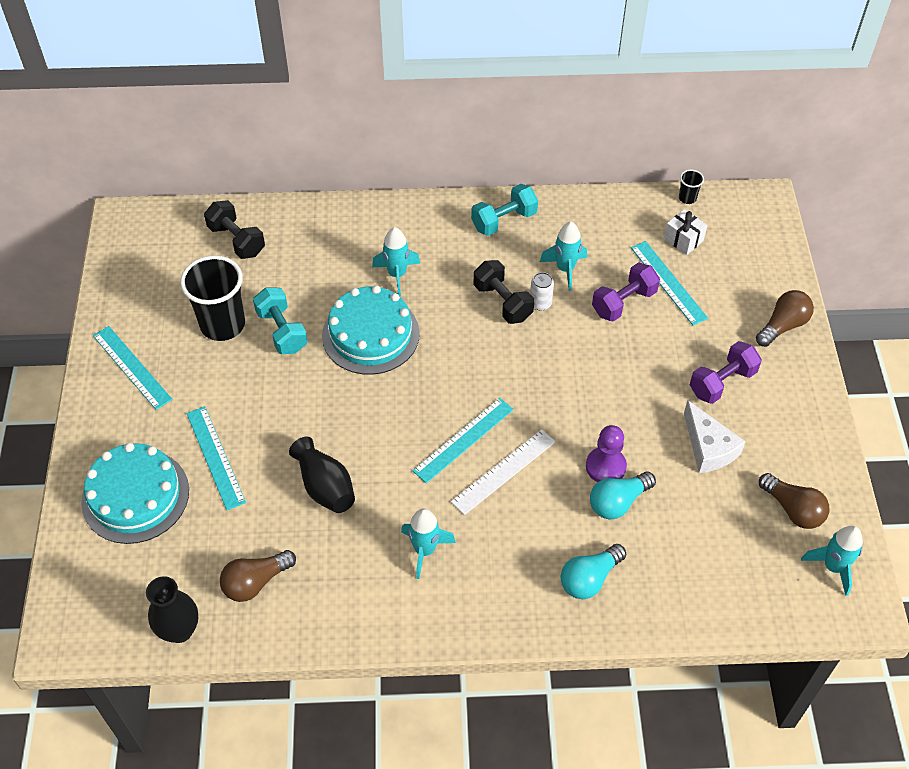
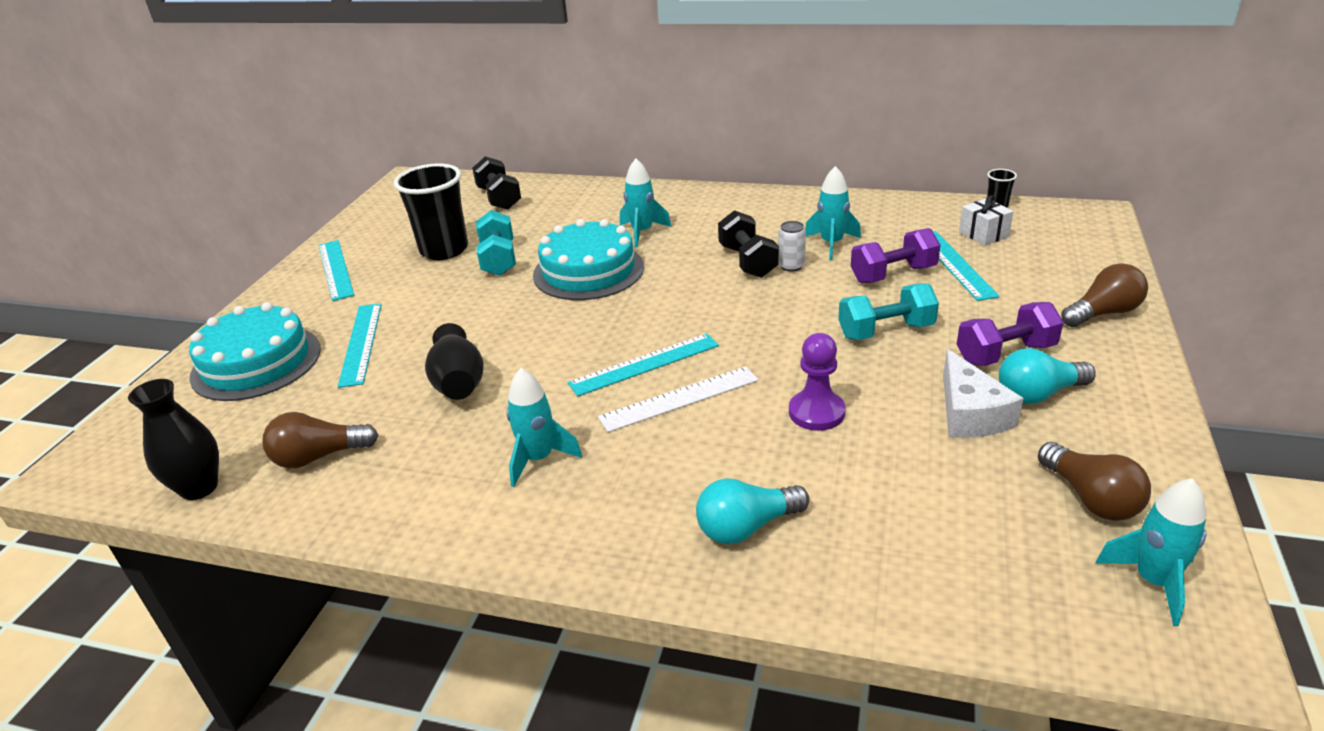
camera: 20 degrees right, 20 degrees down
(504, 220) = (777, 206): turquoise dumbbell -> turquoise dumbbell (886, 331)
(618, 502) = (820, 450): turquoise light bulb -> turquoise light bulb (1038, 394)

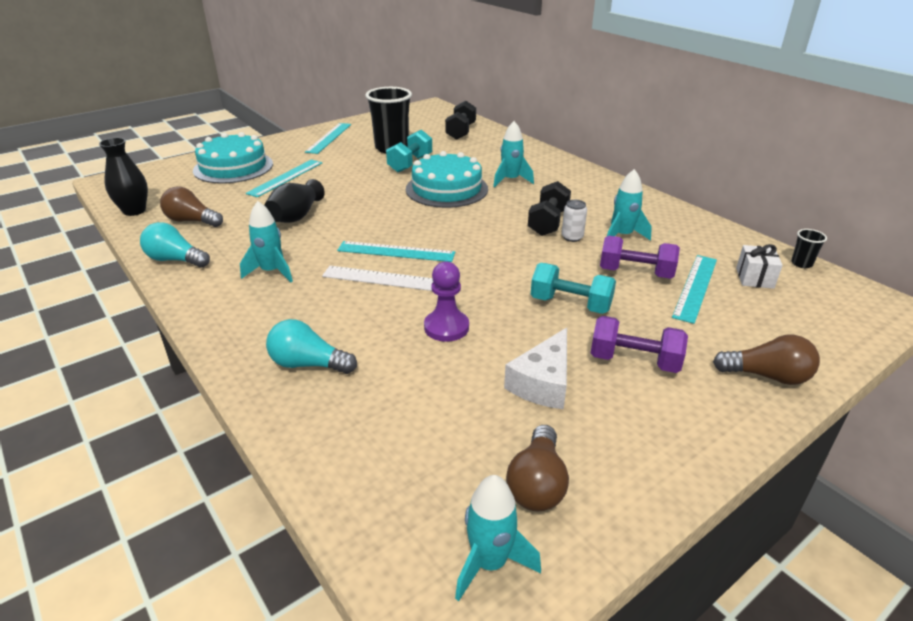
camera: 35 degrees right, 0 degrees up
(1038, 394) = (614, 399): turquoise light bulb -> turquoise light bulb (175, 260)

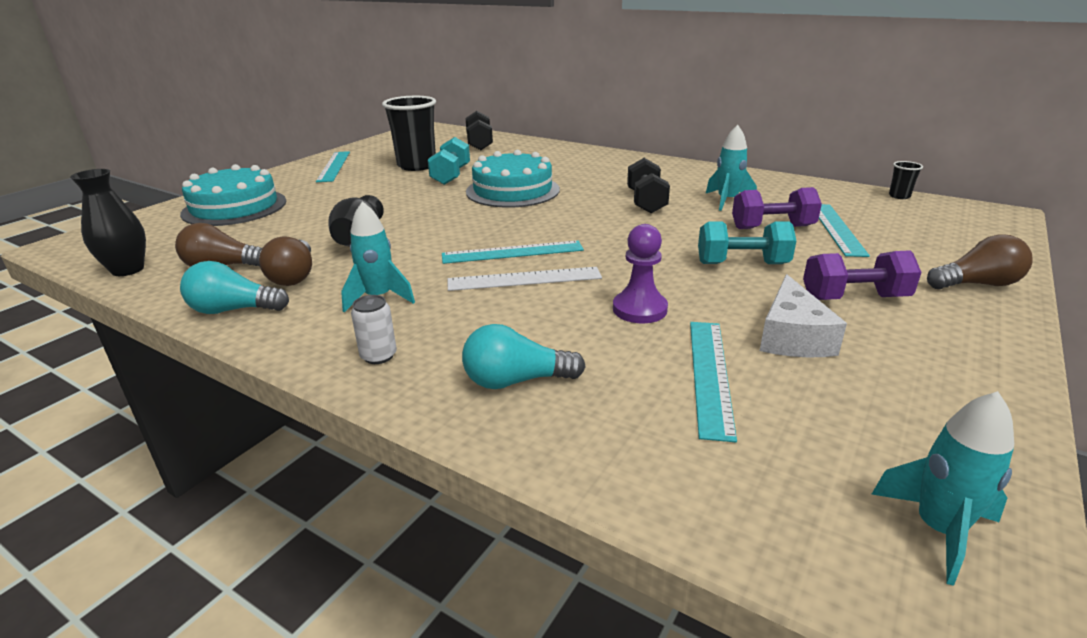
camera: 20 degrees left, 5 degrees down
(285, 177) = (313, 207): turquoise ruler -> turquoise ruler (709, 374)
(510, 180) = (572, 174): turquoise rocket -> none
(537, 484) = (893, 432): brown light bulb -> brown light bulb (294, 276)
(572, 237) = (682, 210): white can -> white can (378, 356)
(754, 278) = (876, 213): white gift -> none

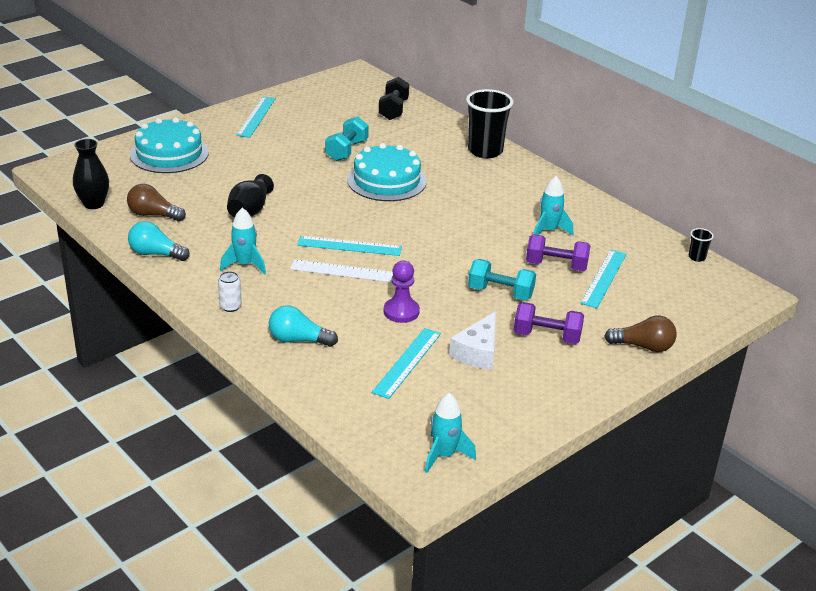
camera: 15 degrees right, 5 degrees up
(294, 276) = (197, 234): brown light bulb -> none
(417, 165) = (324, 131): black cup -> black cup (485, 151)
(646, 202) = (483, 217): black dumbbell -> none

